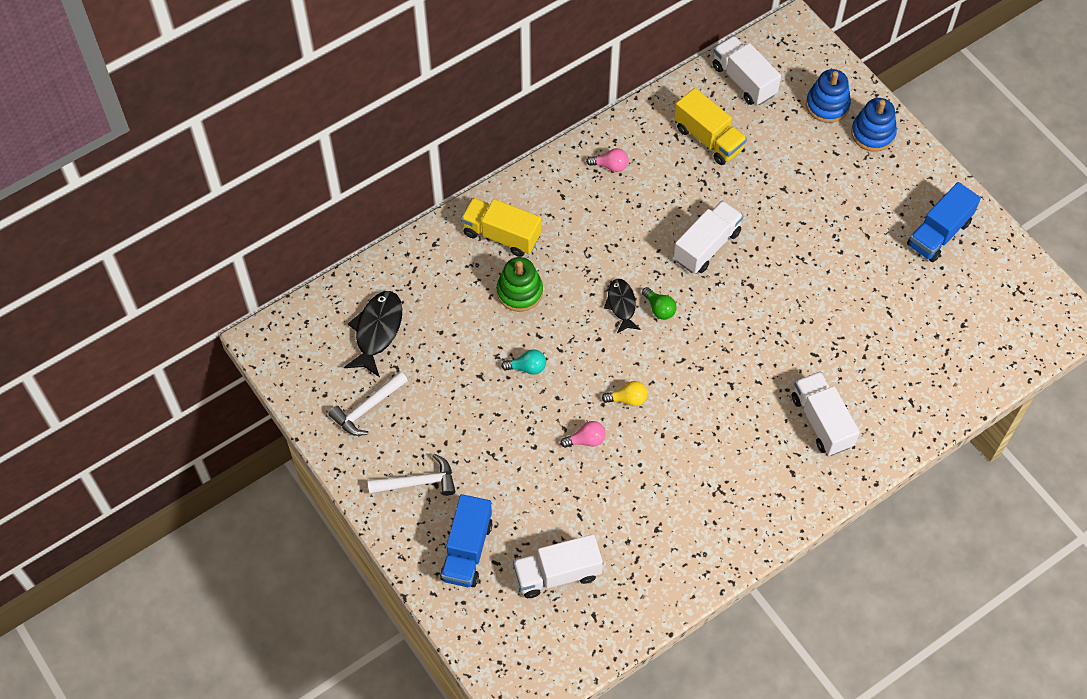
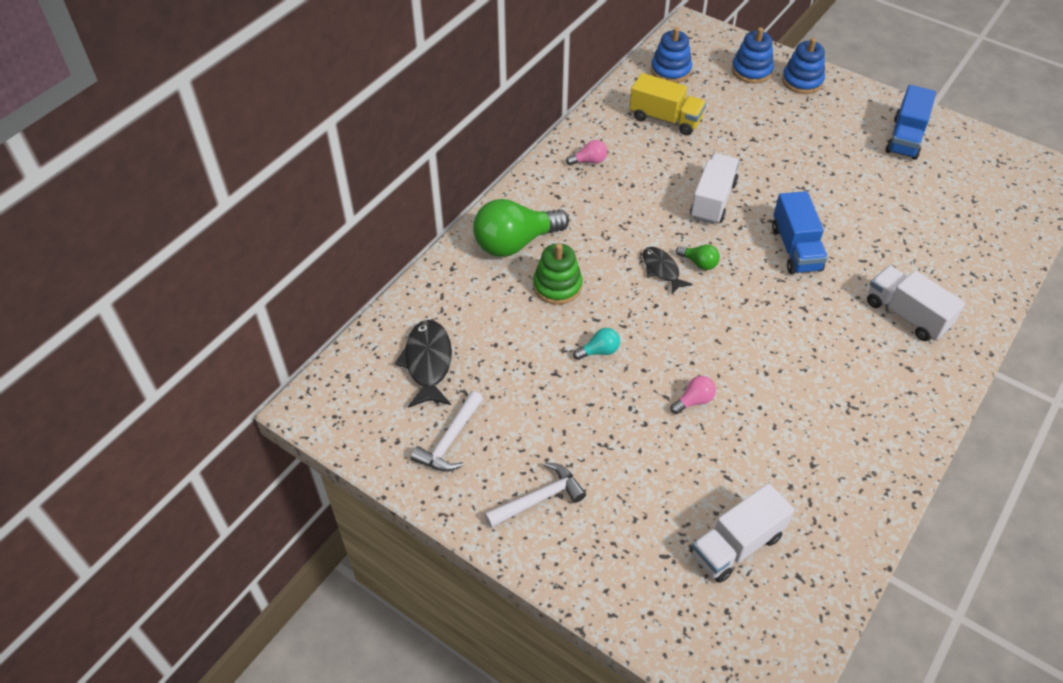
camera: 20 degrees left, 10 degrees down
(467, 550) = (627, 553): blue truck -> blue truck (795, 248)
(501, 235) = (515, 243): yellow truck -> green light bulb
(627, 399) = (714, 350): yellow light bulb -> none
(744, 80) = (670, 70): white truck -> blue stacking toy

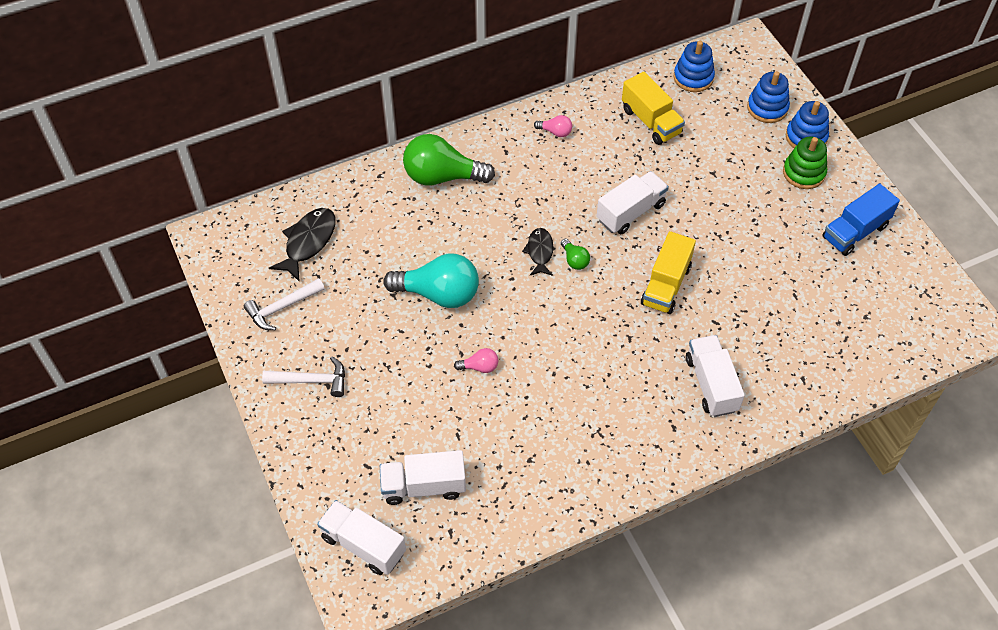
camera: 30 degrees right, 5 degrees up
(557, 286) = (447, 227): green stacking toy -> green stacking toy (803, 173)
(599, 351) = (439, 294): turquoise light bulb -> turquoise light bulb, size x2.25
(726, 640) = (363, 544): none -> white truck
(795, 248) = (666, 285): blue truck -> yellow truck

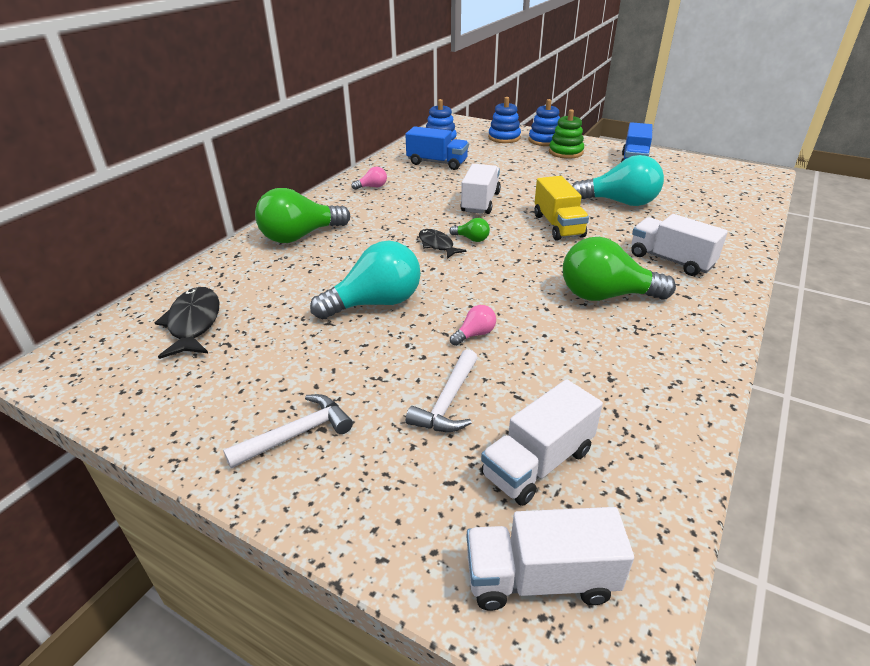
camera: 35 degrees left, 20 degrees down
(282, 307) = (201, 386): white hammer -> white hammer (448, 401)
(611, 388) = (606, 296): none -> green light bulb
(651, 121) = (437, 163): yellow truck -> blue truck
(761, 286) = (620, 202): none -> turquoise light bulb

